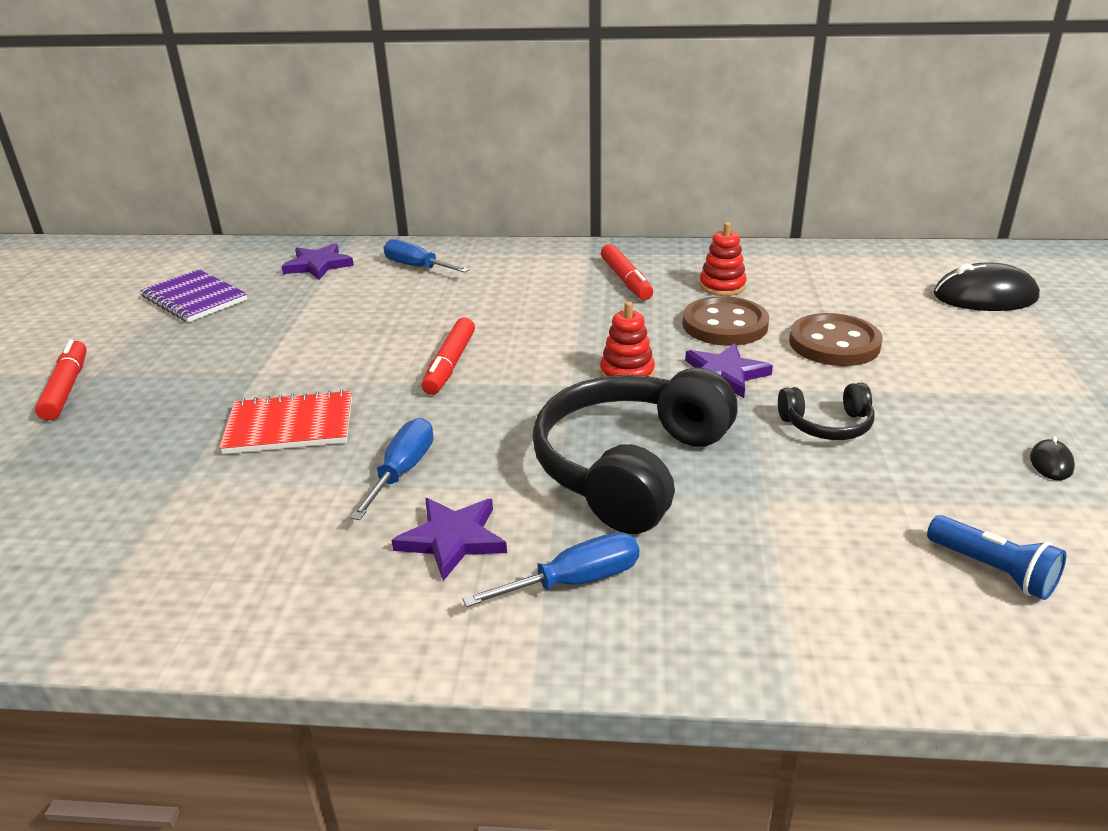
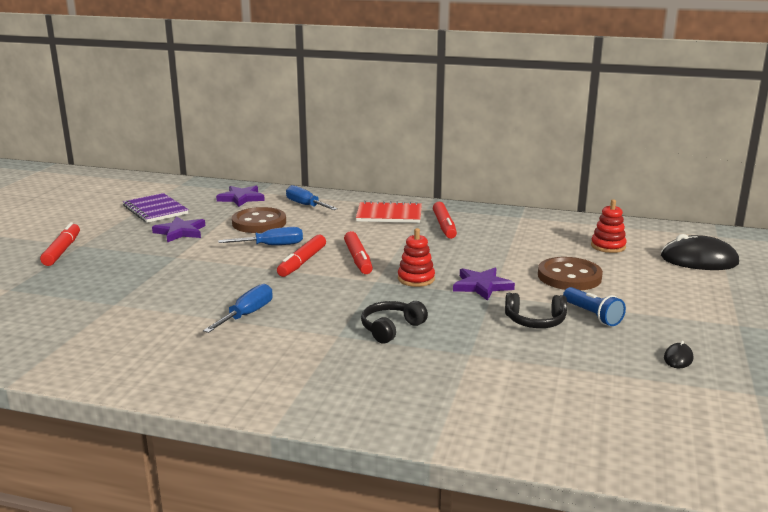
camera: 10 degrees right, 10 degrees down
(290, 426) = (188, 284): red notebook -> red notebook (389, 215)
(452, 539) = (262, 351): purple star -> purple star (180, 232)
(529, 349) = (358, 259): none -> red marker
(575, 581) = (326, 380): blue screwdriver -> blue screwdriver (272, 246)
(630, 467) = (391, 328): black headphones -> black headphones, size x0.47
(722, 286) = (510, 236): red stacking toy -> red stacking toy (608, 246)
(725, 325) = (498, 258): brown button -> brown button (259, 223)
(993, 570) = (597, 408): blue flashlight -> blue flashlight (592, 315)

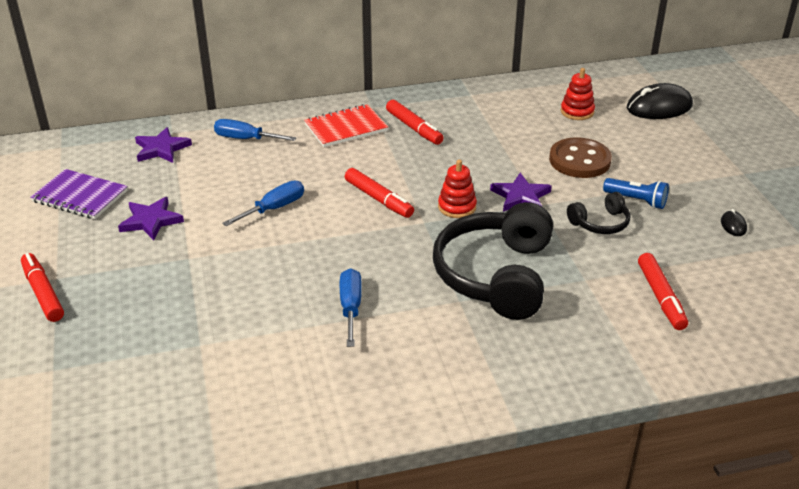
camera: 30 degrees left, 15 degrees up
(259, 223) = (223, 180): brown button -> none
(302, 262) = (329, 221): red marker -> red marker (661, 297)
(391, 328) = (495, 275): black headphones -> black headphones, size x2.12

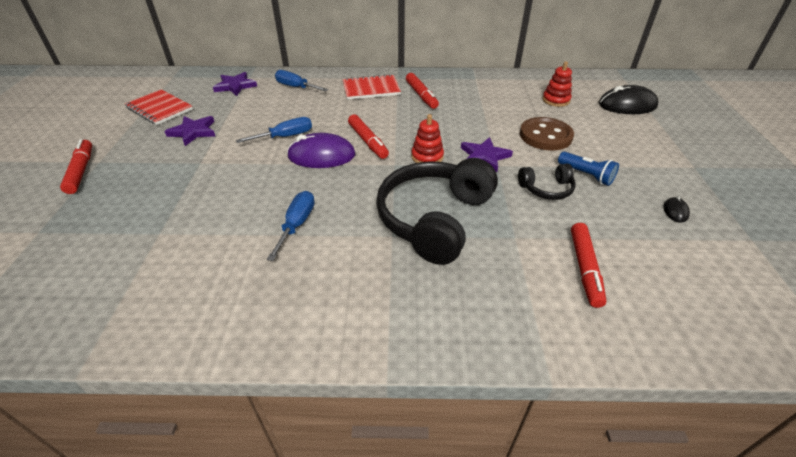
camera: 15 degrees right, 5 degrees up
(80, 196) = (159, 109): purple notebook -> red notebook
(333, 225) = (321, 155): none -> purple mouse

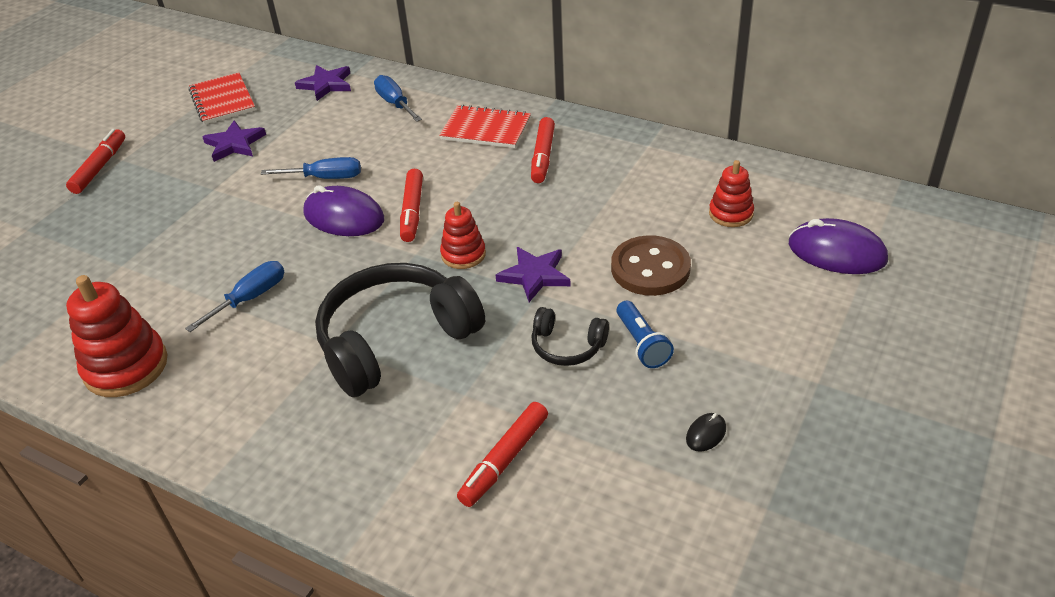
camera: 30 degrees right, 0 degrees up
(228, 308) = (126, 367): none -> red stacking toy
(627, 105) = (836, 252): black mouse -> purple mouse

